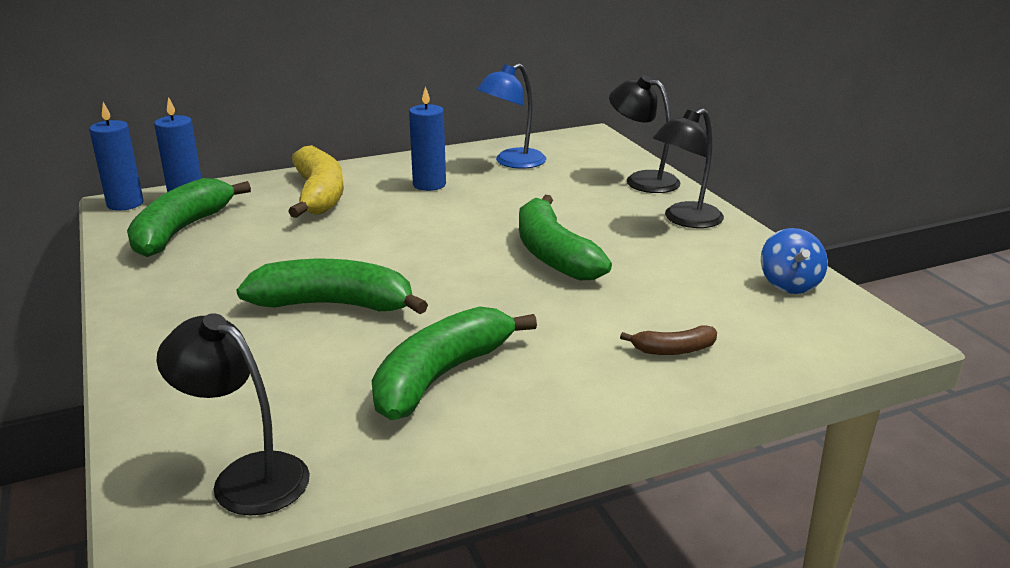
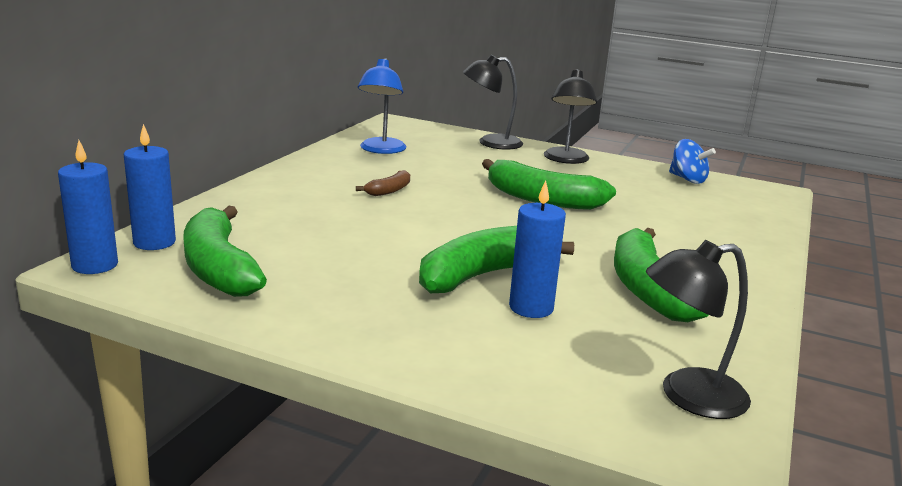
camera: 45 degrees left, 5 degrees down
(319, 195) = (282, 207): yellow banana -> none
(429, 184) = (355, 178): blue candle -> blue candle (531, 308)
(673, 350) = (715, 229): brown banana -> brown banana (389, 190)

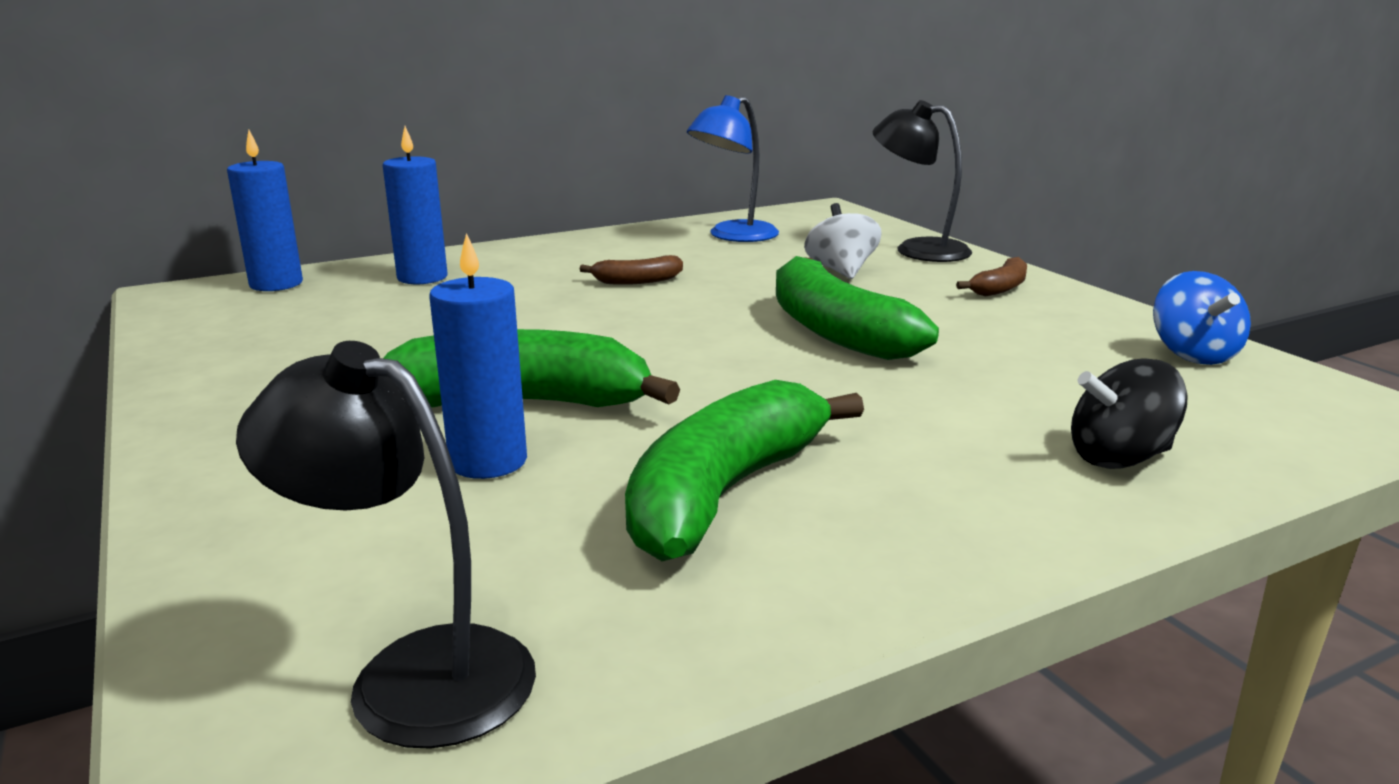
camera: 40 degrees right, 0 degrees up
(95, 265) = (183, 293): blue candle -> blue candle (422, 277)
(219, 268) = (270, 320): green banana -> none
(480, 163) = (841, 271): none -> white spinning top
(566, 160) = (1000, 288): black lamp -> brown banana
(737, 232) = (1119, 458): none -> black spinning top

